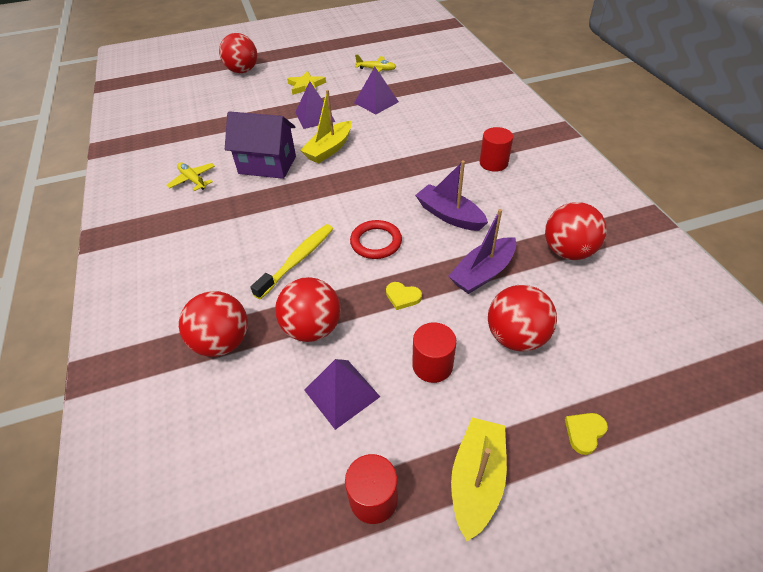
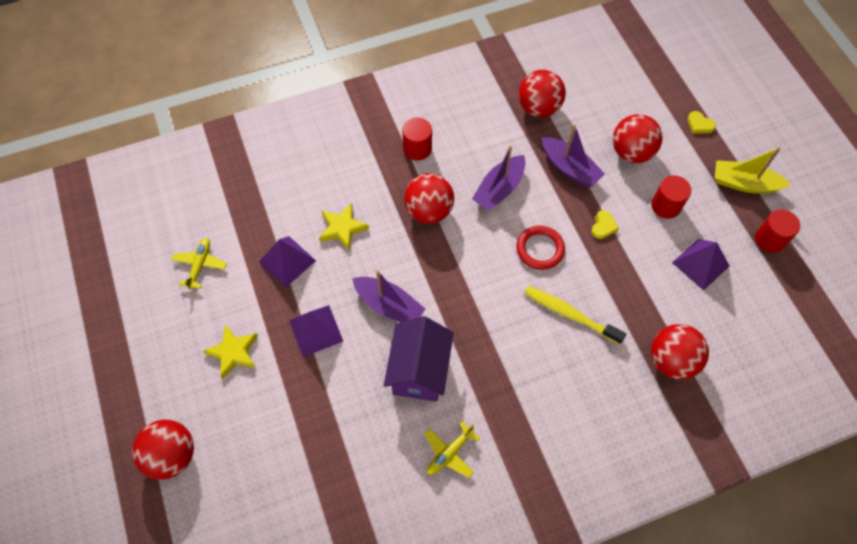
camera: 95 degrees left, 15 degrees up
(312, 328) = (646, 291): red ball -> red ball (429, 211)
(329, 149) = (389, 305): yellow boat -> purple boat
(405, 125) = (342, 228): none -> yellow star

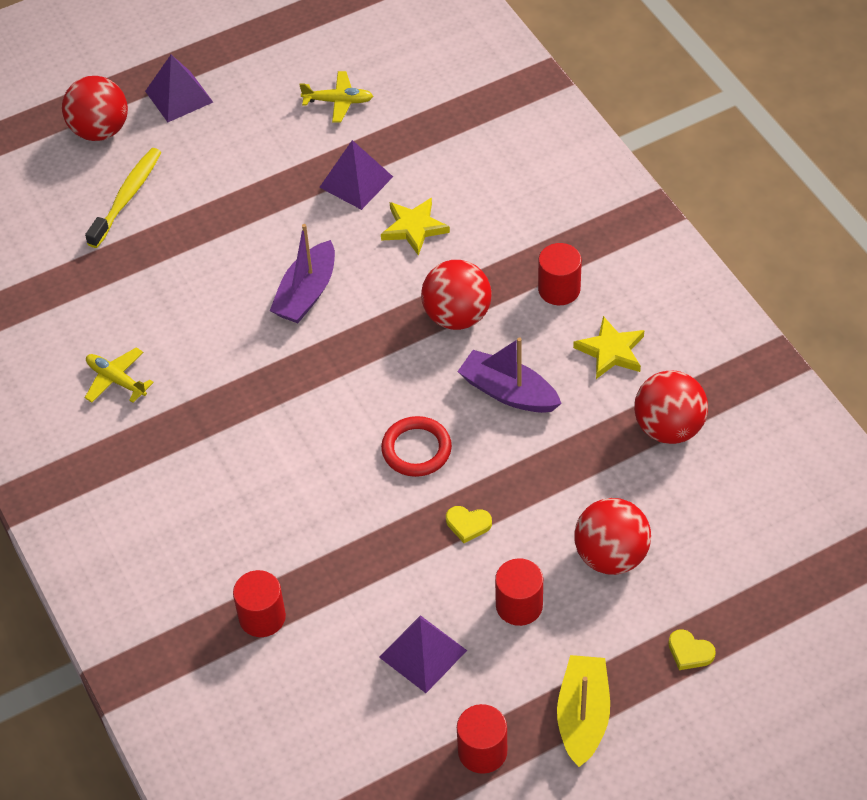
camera: 85 degrees right, 10 degrees down
(233, 352) = (227, 156): yellow star -> yellow star (611, 351)
(316, 330) = (263, 226): purple pyramid -> purple pyramid (179, 96)
(419, 370) = (220, 336): purple house -> none
(569, 168) = (563, 476): purple boat -> none
(570, 314) = (318, 492): yellow toothbrush -> yellow toothbrush (127, 197)
(671, 360) = (262, 617): red ball -> red cylinder
(699, 124) = (689, 652): yellow heart -> yellow heart turned 90 degrees counterclockwise

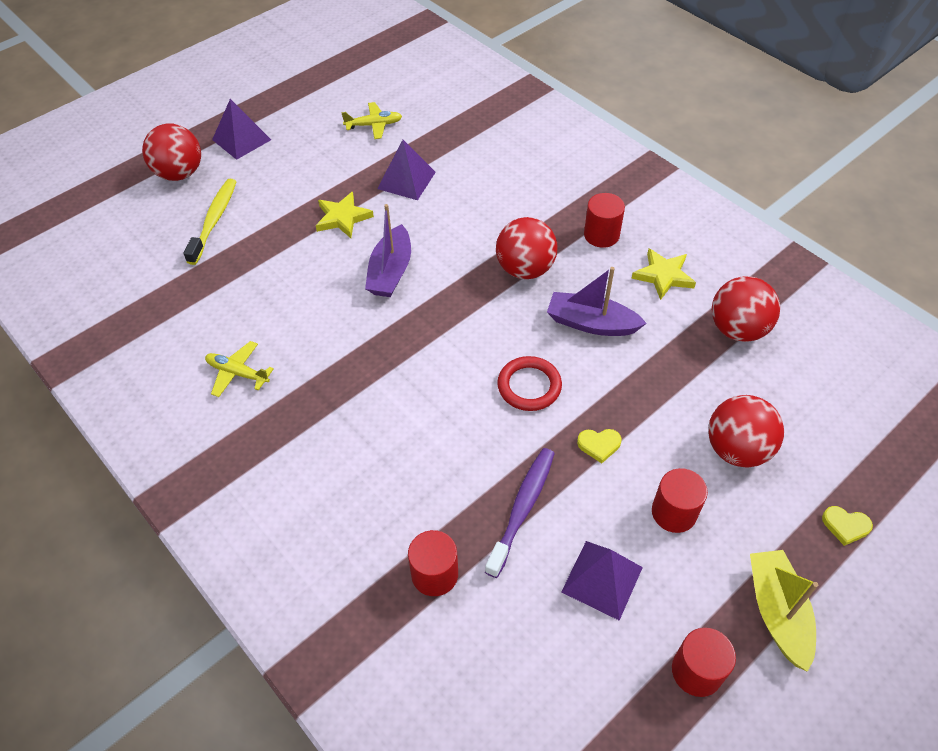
camera: 15 degrees left, 0 degrees up
(367, 572) = (522, 509): none -> purple toothbrush
(414, 228) = (465, 207): yellow star -> yellow star (343, 218)

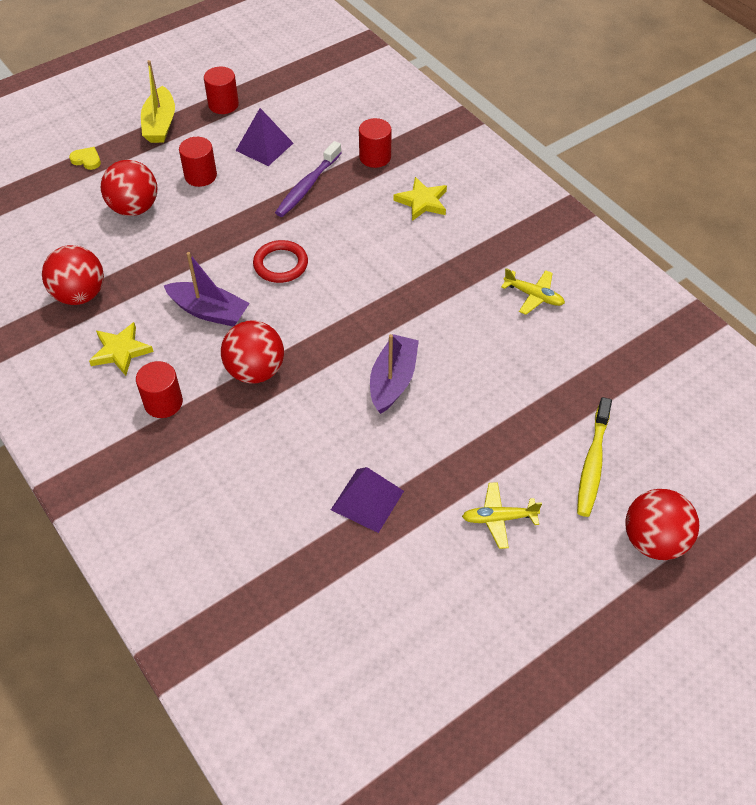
camera: 175 degrees left, 0 degrees up
(241, 139) = (585, 594): purple pyramid -> none
(343, 218) = (444, 452): yellow star -> yellow star (422, 202)
(374, 125) = (404, 602): yellow plane -> yellow plane (498, 518)
(599, 445) = (238, 219): yellow heart -> none

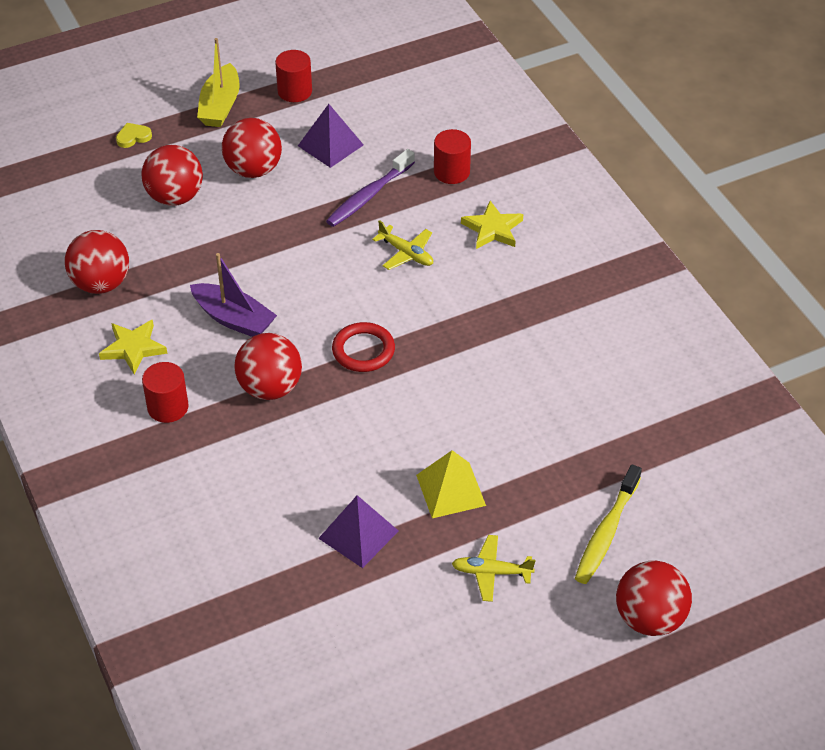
camera: 10 degrees right, 5 degrees down
(87, 160) = (133, 137): yellow heart -> yellow heart turned 60 degrees counterclockwise
(200, 176) = (253, 170): red cylinder -> red ball
(280, 264) = (321, 278): red ring -> red ring (363, 350)
(393, 380) = (414, 418): purple boat -> none
(442, 444) = (451, 490): none -> yellow pyramid
(534, 296) = (591, 348): yellow plane -> yellow plane (406, 253)

